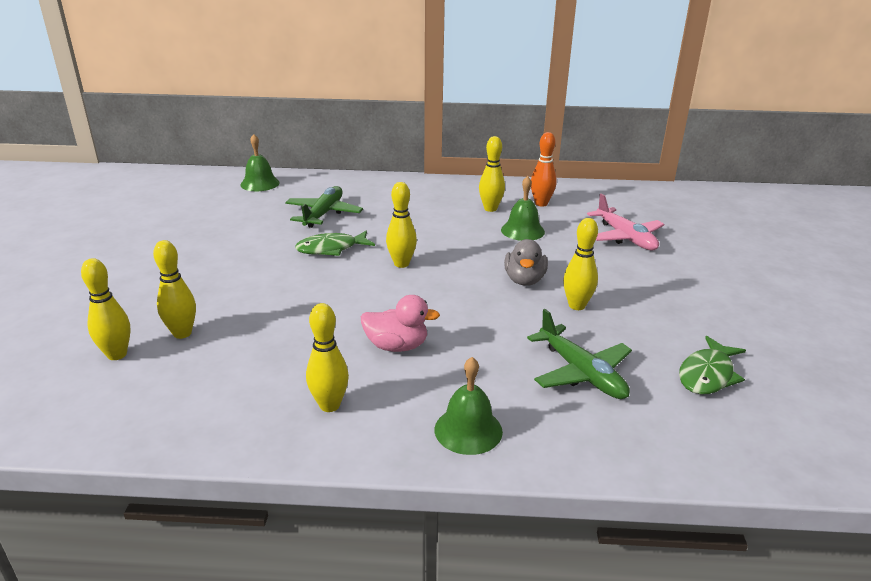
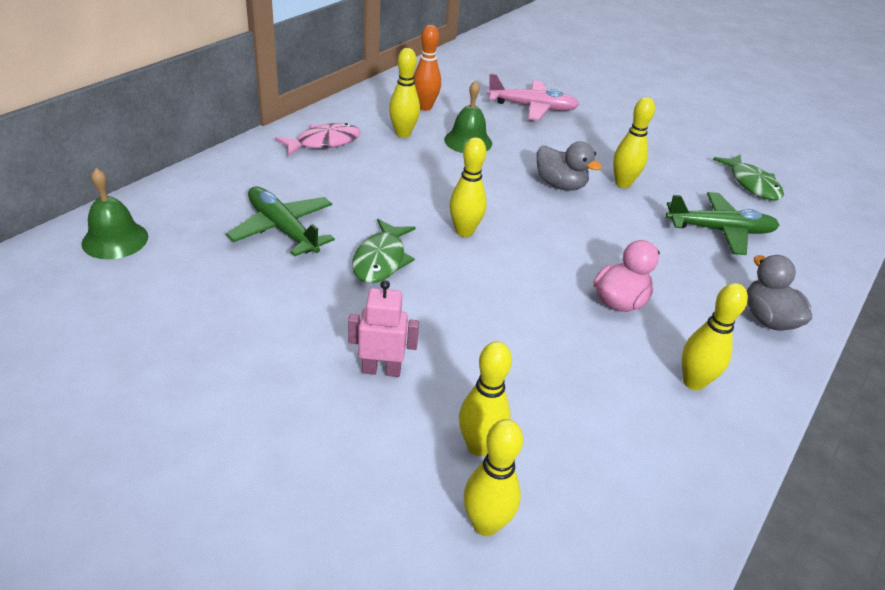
camera: 60 degrees left, 10 degrees up
(224, 283) = (381, 370): none -> pink robot
(434, 192) = (324, 142): none -> pink fish
(468, 430) = (768, 319): green bell -> grey duck

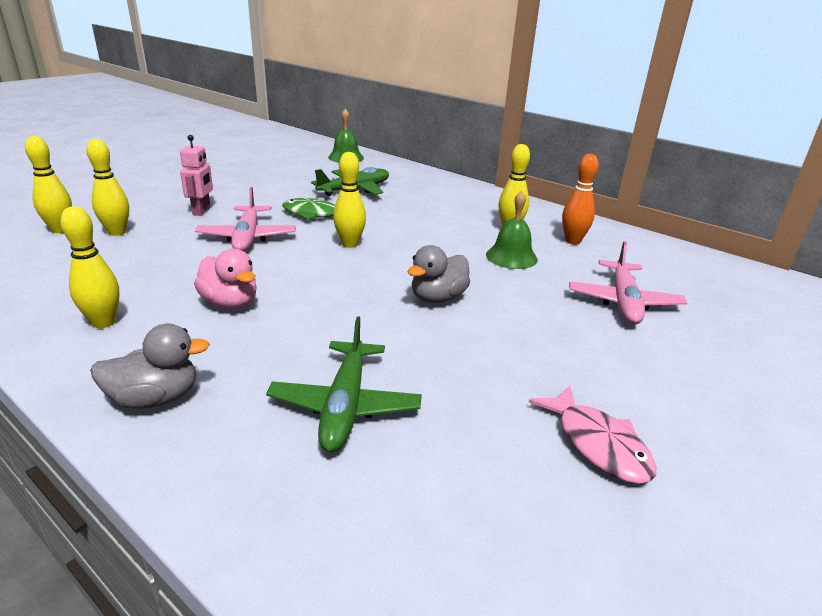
camera: 95 degrees right, 10 degrees down
(324, 142) = (477, 201): pink fish -> pink fish (597, 444)
(465, 310) = (247, 237): none -> pink plane
(622, 183) = (452, 342): yellow bowling pin -> none
(751, 184) = (488, 487): green fish -> none

